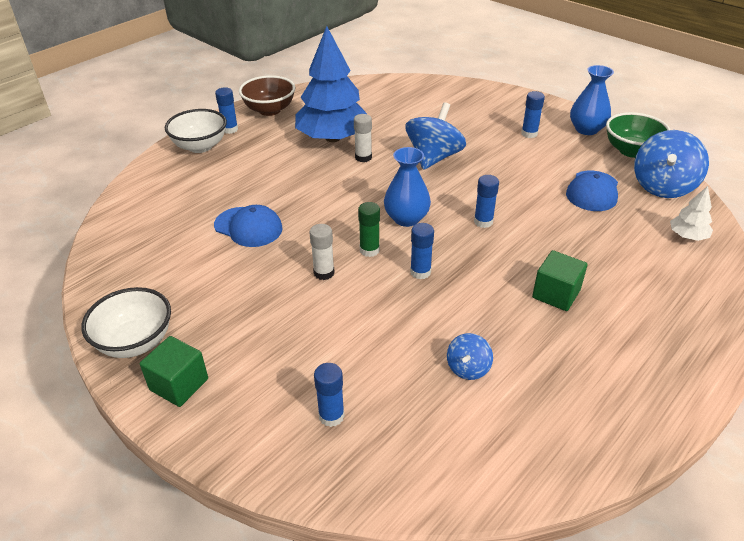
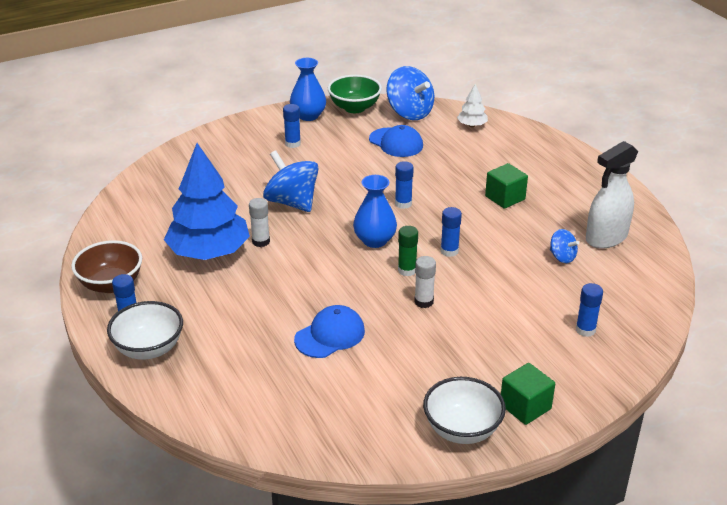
camera: 70 degrees left, 5 degrees down
(540, 406) = (606, 238): none -> white spray bottle

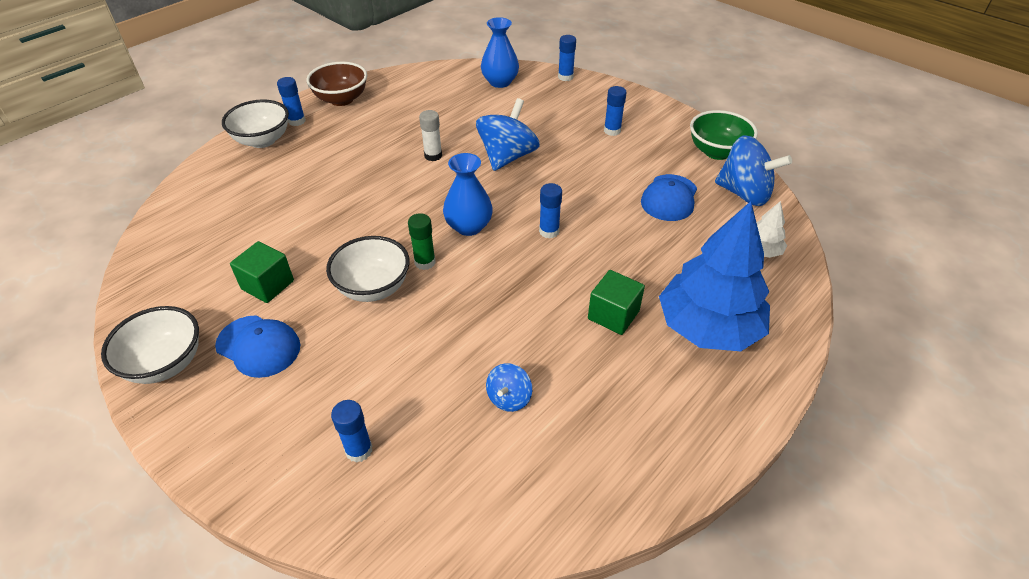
camera: 70 degrees right, 10 degrees up
(209, 252) = (404, 133): blue tree -> blue tree (708, 327)
(308, 116) = (673, 126): blue vase -> blue vase (500, 82)
(330, 335) = (301, 234): blue cap -> blue cap (258, 346)
(409, 112) = (744, 193): blue spinning top -> blue spinning top turned 90 degrees counterclockwise
(424, 302) = (373, 287): white glue stick -> white bowl
(449, 251) = (474, 288): blue glue stick -> blue glue stick (565, 77)
(525, 407) = (205, 412): green cube -> green cube (267, 285)
(606, 238) = (578, 442): white spray bottle -> none

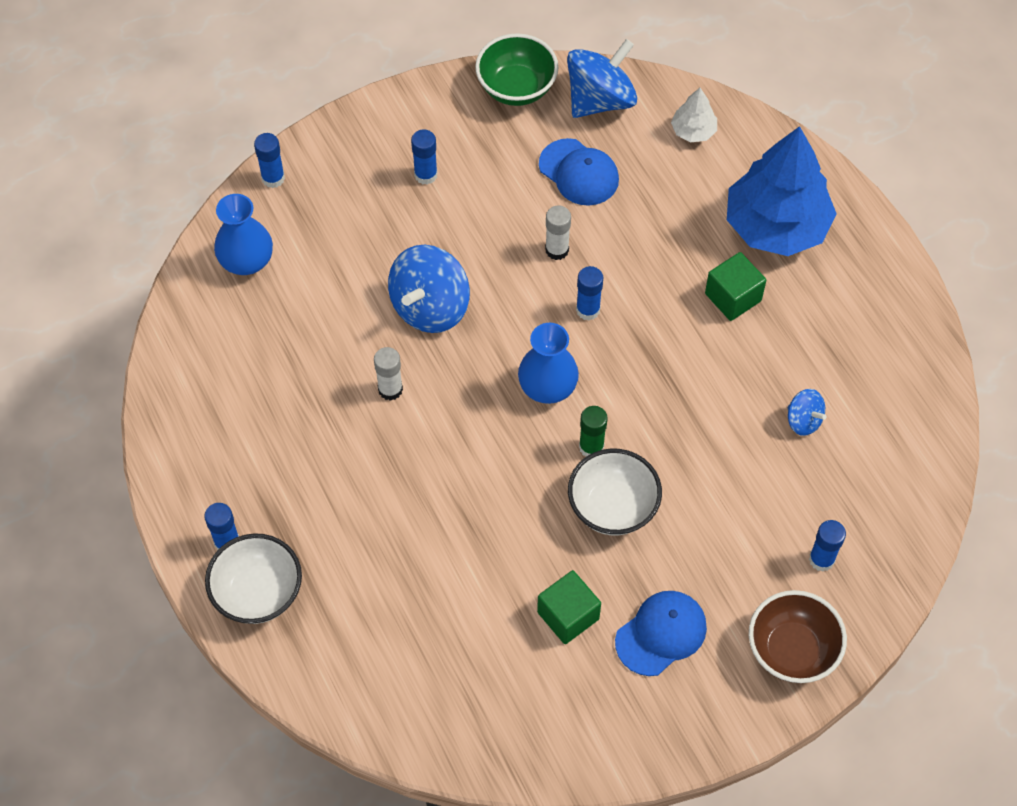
camera: 70 degrees left, 15 degrees up
(165, 363) = (654, 728): white bowl -> none
(341, 99) = (194, 474): brown bowl -> brown bowl (792, 650)
(507, 157) = (430, 307): blue spinning top -> blue spinning top turned 105 degrees counterclockwise
(592, 203) = (557, 250): none -> white glue stick

